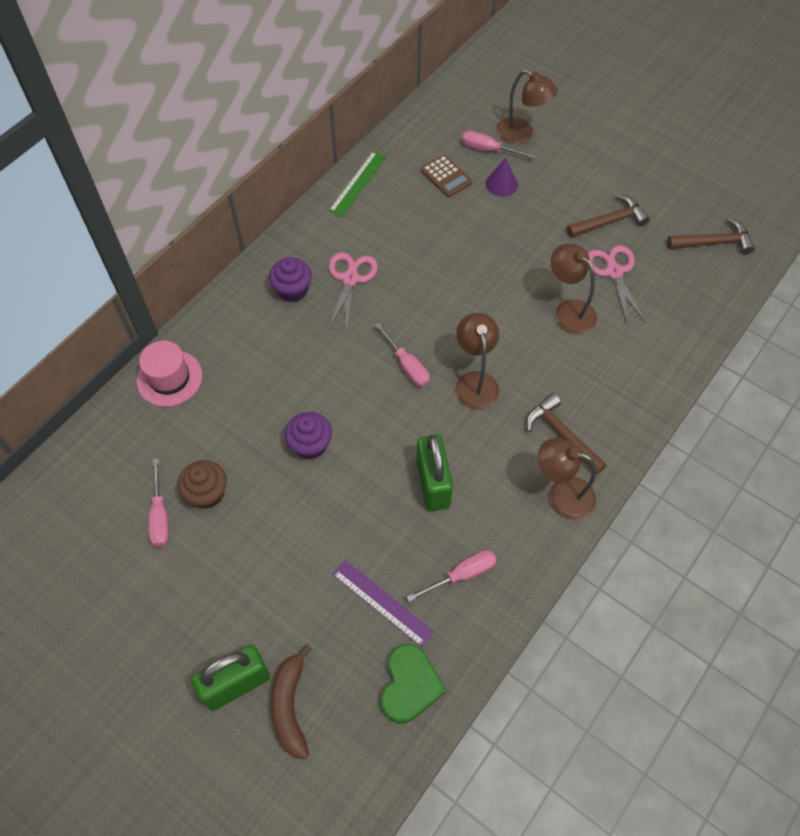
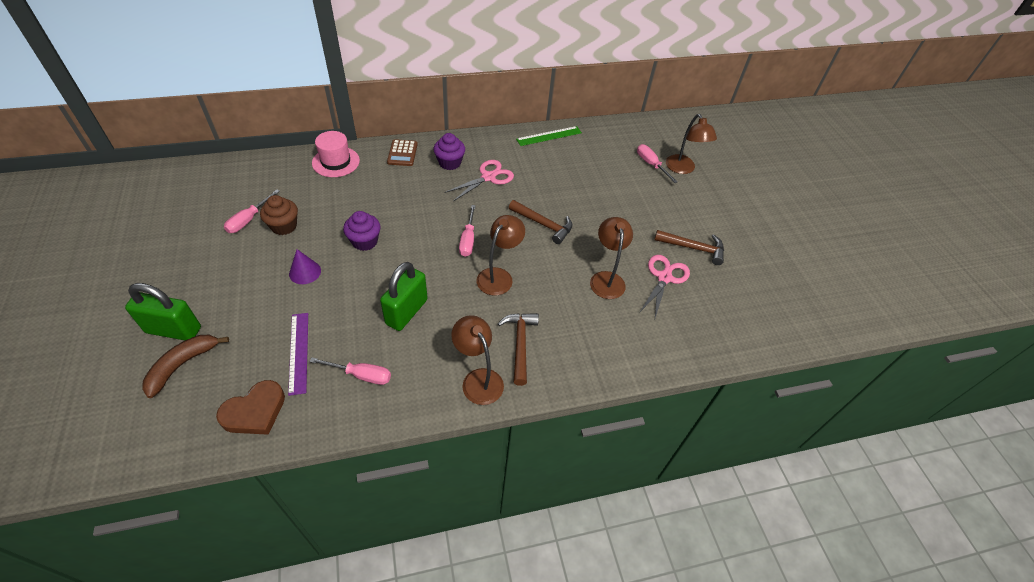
camera: 35 degrees right, 10 degrees down
(410, 685) = (255, 411): green heart -> brown heart
(446, 176) = (607, 162): brown calculator -> brown calculator (402, 153)
(501, 184) = (639, 186): purple cone -> purple cone (305, 272)
(713, 242) = (762, 307): brown hammer -> brown hammer (543, 224)

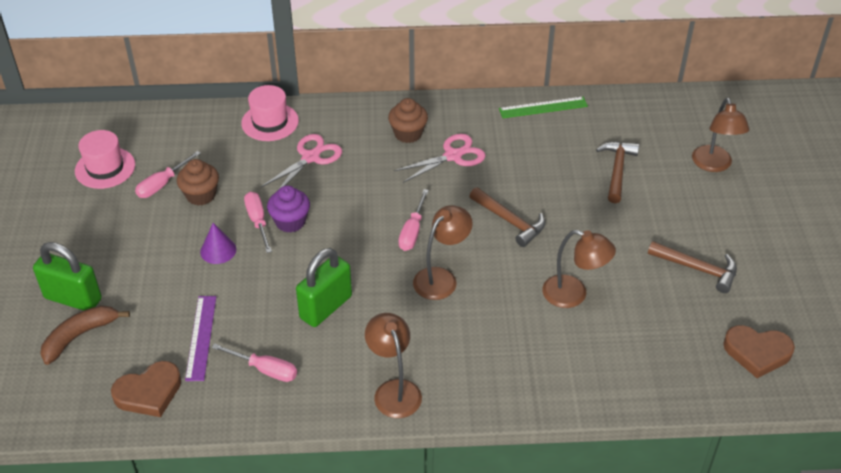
camera: 15 degrees right, 5 degrees down
(195, 210) = (105, 168): none -> pink hat
(402, 153) = (351, 117): brown calculator -> none
(450, 163) = (408, 134): purple cupcake -> brown cupcake
(520, 344) = (450, 358): brown hammer -> brown hammer (617, 170)
(606, 279) = (573, 295): brown lamp -> brown lamp turned 105 degrees clockwise
(651, 164) = (671, 156): pink screwdriver -> pink screwdriver (258, 221)
(664, 278) = (648, 301): pink scissors -> pink scissors (310, 157)
(755, 310) = (757, 352): none -> brown heart

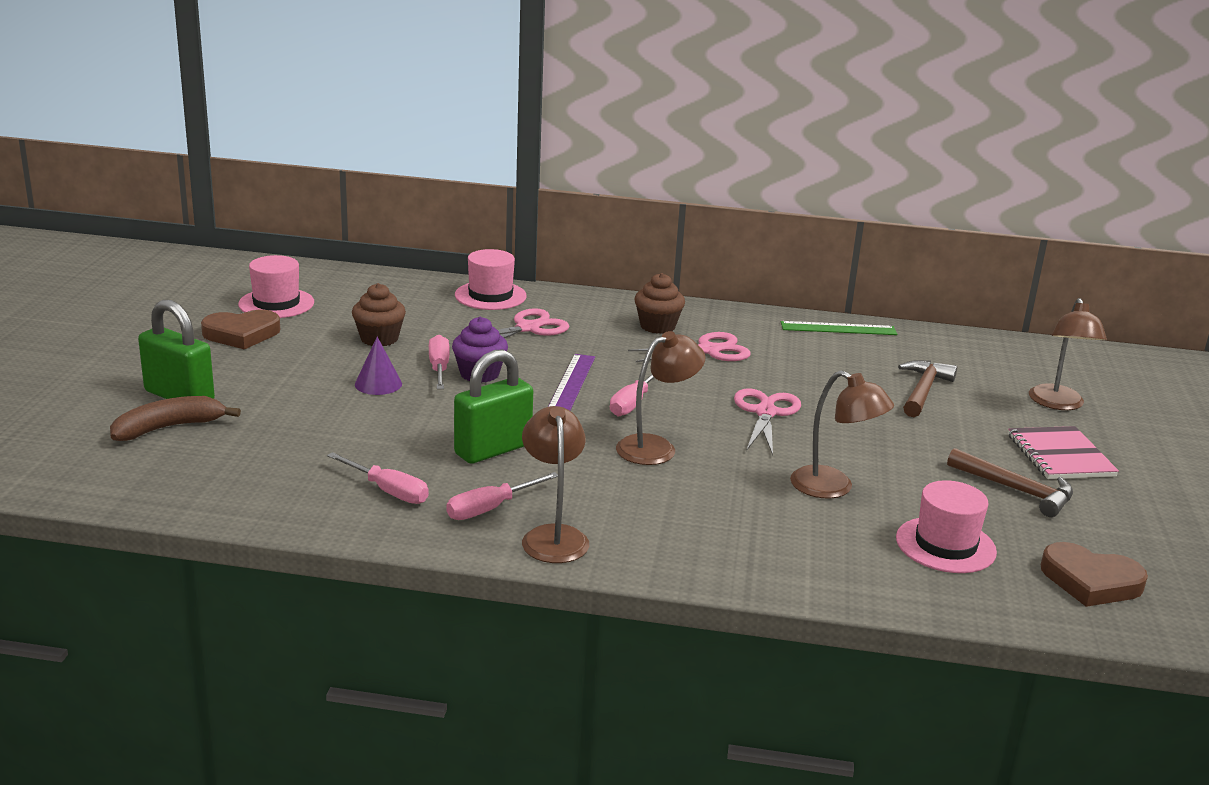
camera: 10 degrees right, 20 degrees down
(149, 392) = (228, 488): brown heart -> brown heart (241, 334)
(162, 184) = (337, 324): pink screwdriver -> pink screwdriver (490, 508)
(201, 337) = (320, 451): purple ruler -> purple ruler (572, 382)
(510, 221) = (765, 413): brown hammer -> pink scissors
(659, 338) = (945, 545): none -> pink hat
(722, 224) = (1060, 456): none -> pink notebook

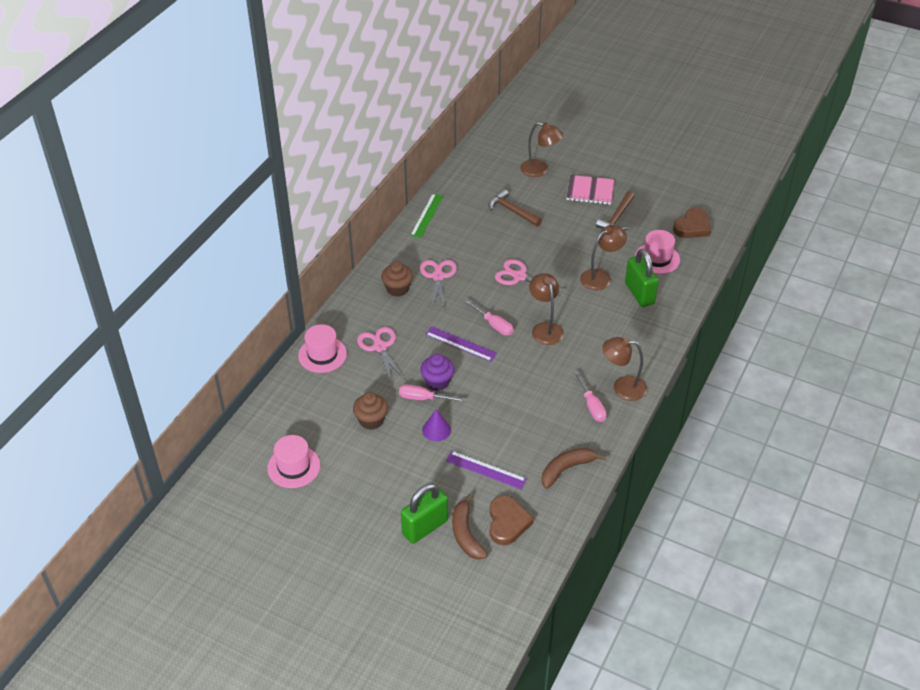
camera: 70 degrees left, 20 degrees up
(241, 334) = (339, 489): brown heart -> brown heart (507, 522)
(305, 429) = (485, 470): none -> purple ruler
(327, 498) = (566, 469): none -> brown banana
(388, 491) = (565, 443): pink screwdriver -> none
(493, 450) = (531, 393): green padlock -> green padlock (639, 293)
(1016, 490) = (617, 218): brown hammer -> brown hammer turned 150 degrees clockwise

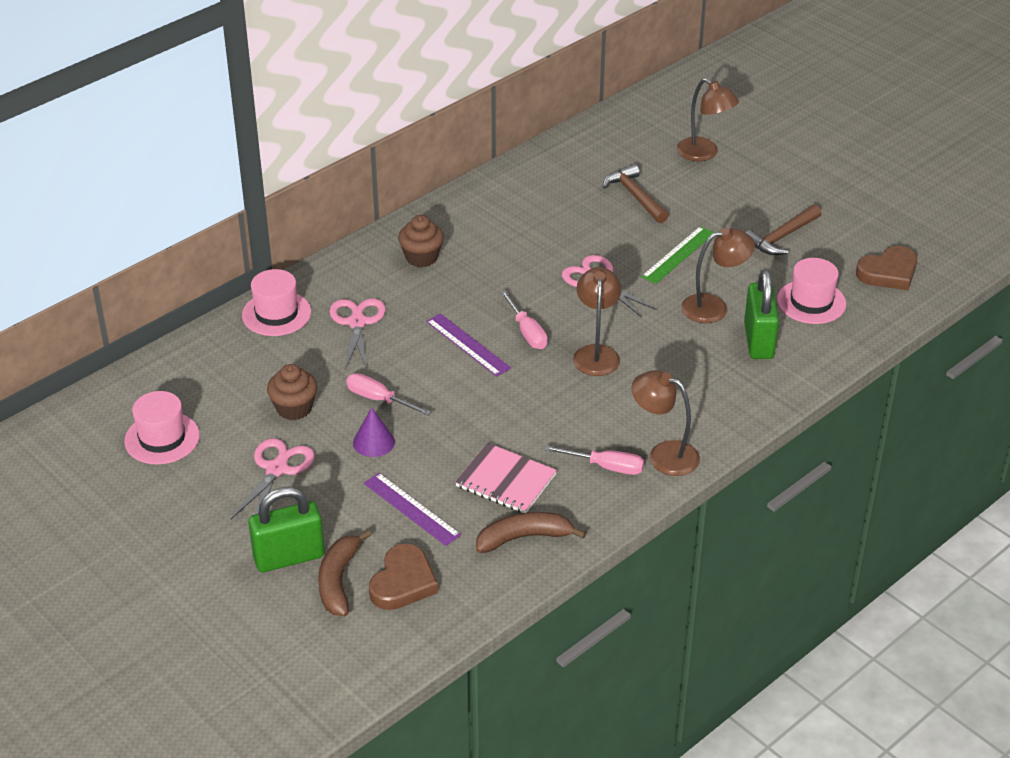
camera: 20 degrees right, 5 degrees down
(427, 215) = (513, 177): green ruler -> green ruler (678, 255)
(437, 381) = (409, 383): purple cupcake -> none
(438, 277) = (485, 255): pink scissors -> pink scissors (276, 469)
(590, 191) = (761, 195): pink notebook -> pink notebook (506, 481)
(591, 406) = (606, 467): pink screwdriver -> pink screwdriver turned 75 degrees counterclockwise

